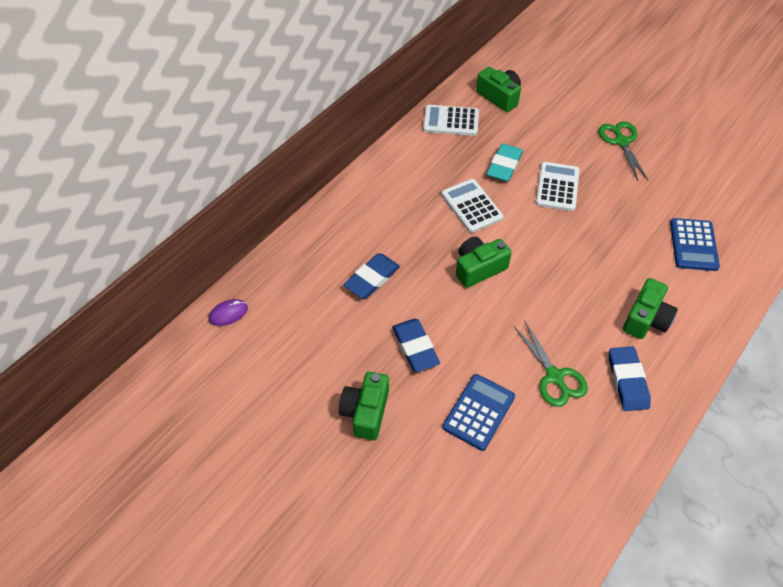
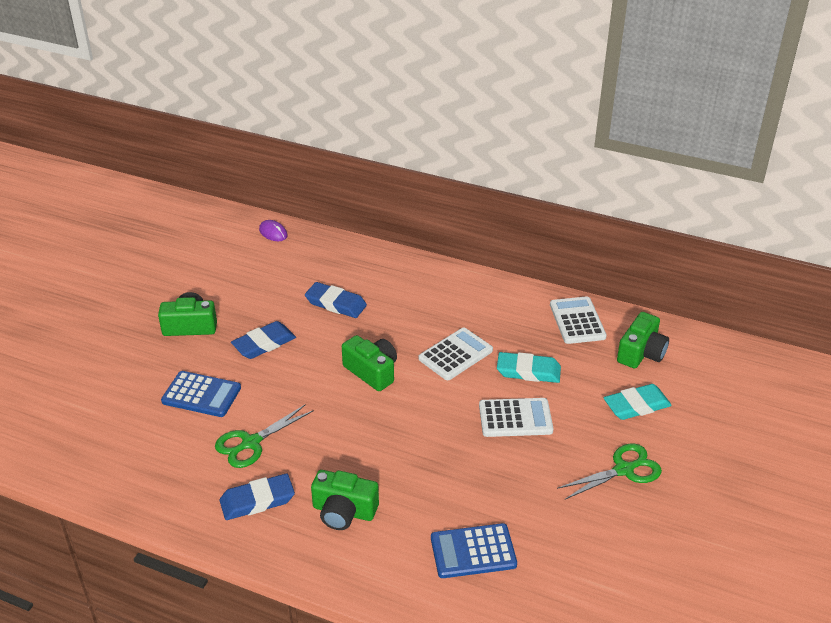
camera: 75 degrees right, 15 degrees down
(556, 116) = (636, 405): none -> turquoise eraser

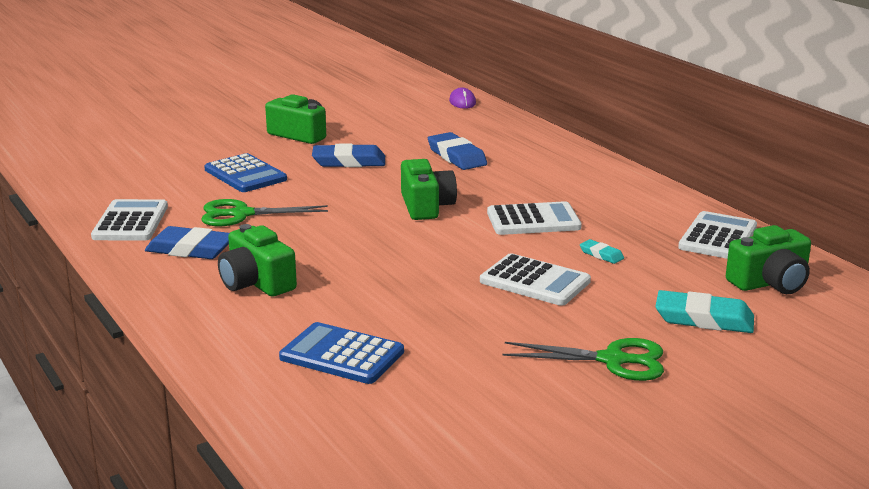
camera: 35 degrees right, 15 degrees down
(175, 493) = (130, 222): none -> white calculator
(528, 371) = (601, 254): turquoise eraser -> turquoise eraser, size x0.50

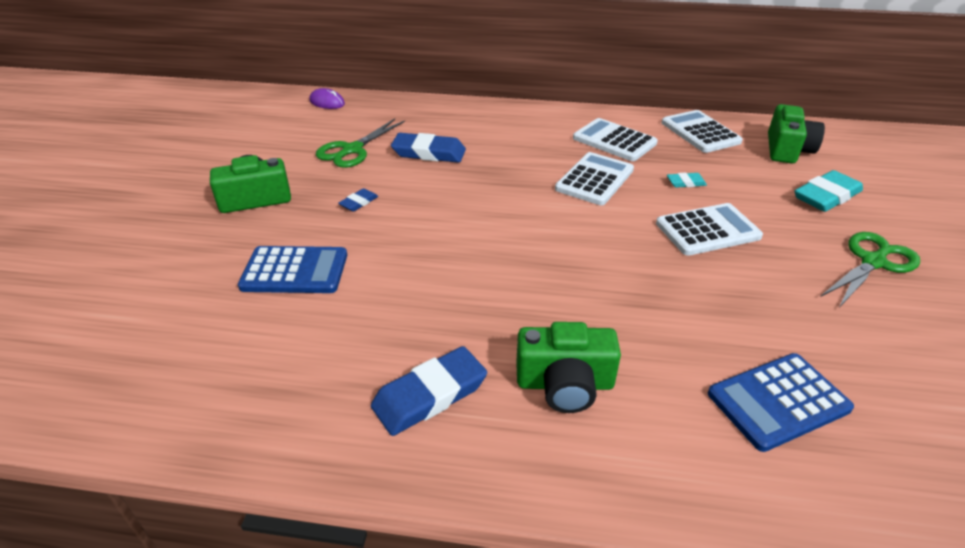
camera: 50 degrees left, 15 degrees up
(130, 222) = (295, 411): white calculator -> white calculator (614, 141)
(241, 214) = (387, 318): green scissors -> green scissors (352, 150)
(349, 161) = (359, 202): blue eraser -> blue eraser, size x0.50
(426, 206) = (508, 210): green camera -> none

